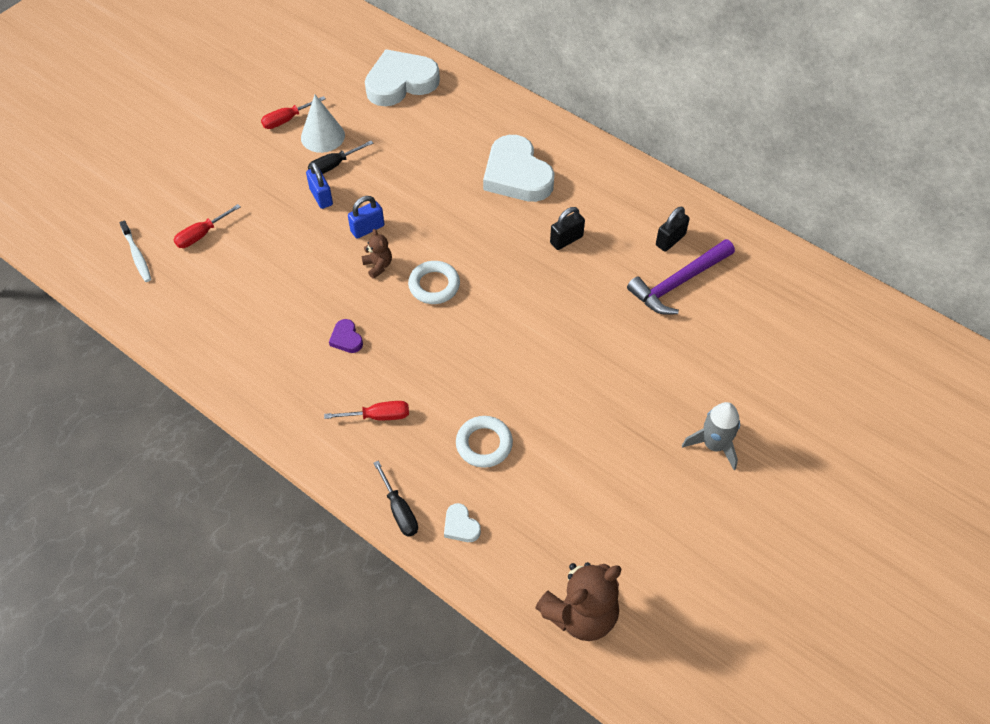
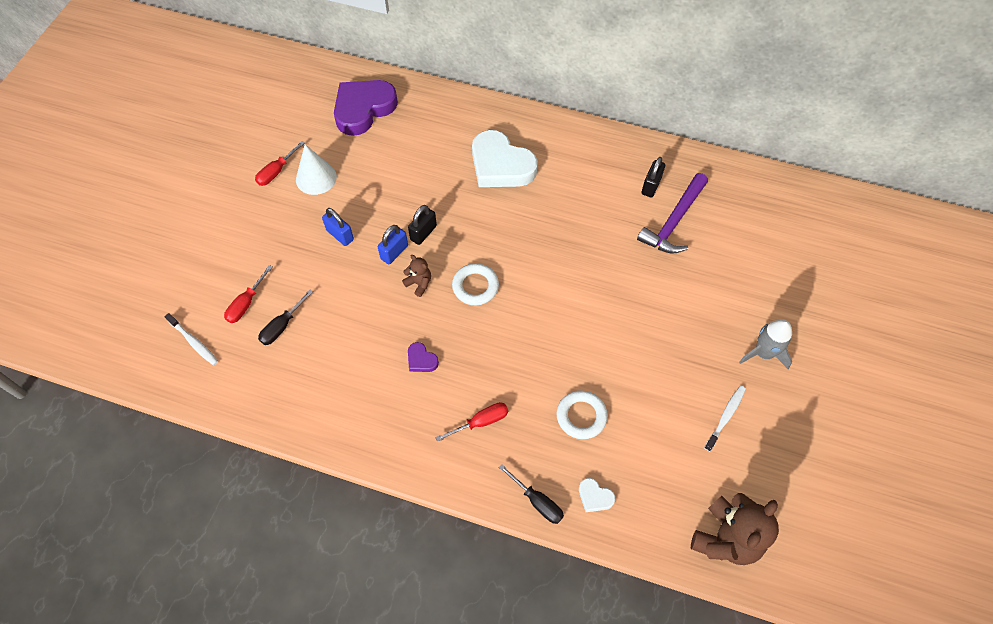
camera: 20 degrees left, 5 degrees up
(334, 165) = (338, 202): black screwdriver -> black screwdriver (282, 326)
(400, 83) = (363, 109): white heart -> purple heart
(566, 240) = (567, 211): black padlock -> black padlock (423, 233)
(639, 495) = (725, 417): none -> white toothbrush

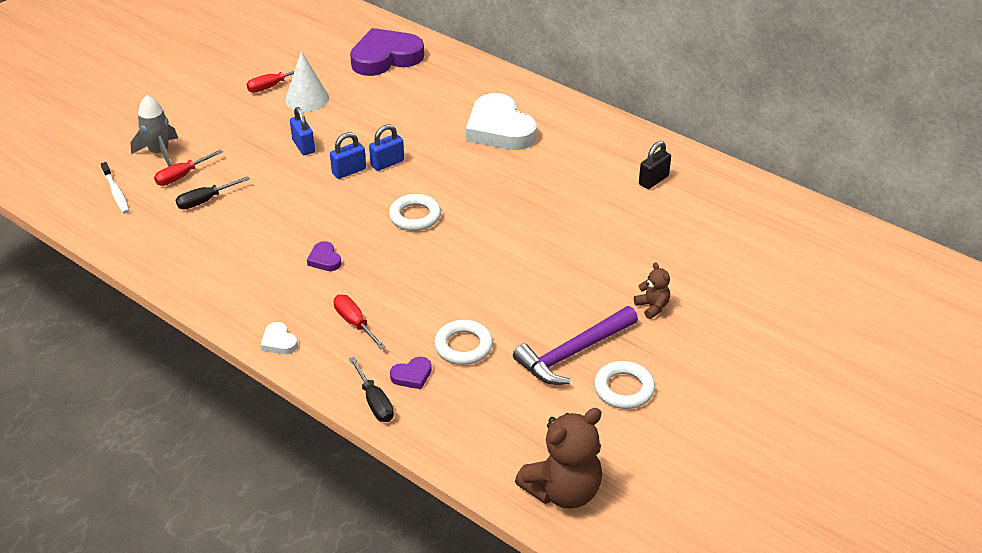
camera: 20 degrees right, 20 degrees down
(419, 283) = (359, 201): brown teddy bear -> brown teddy bear (652, 307)
(423, 233) = (387, 163): black padlock -> blue padlock
(480, 422) = (355, 323): red screwdriver -> red screwdriver turned 120 degrees counterclockwise
(554, 462) = (412, 375): none -> purple heart
(595, 497) = (438, 415): white heart -> white heart (279, 342)
(674, 221) = (662, 214): purple hammer -> purple hammer (573, 353)
(725, 417) = (624, 389): white toothbrush -> white ring
(763, 353) = (700, 347): grey rocket -> grey rocket (159, 152)

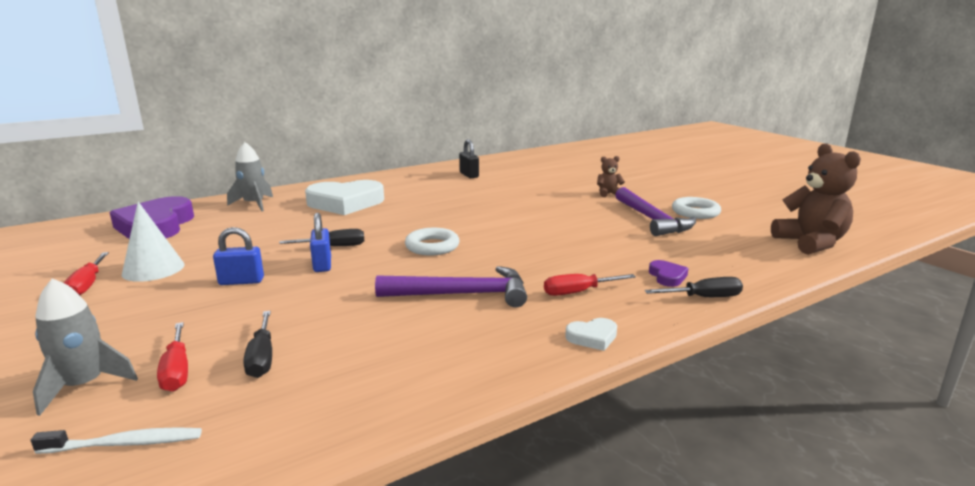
camera: 70 degrees left, 20 degrees down
(325, 259) = (462, 294): purple heart -> purple hammer
(387, 163) = (334, 247): blue padlock -> black screwdriver
(463, 346) = (632, 252): white ring -> none
(464, 80) = (254, 204): none -> grey rocket

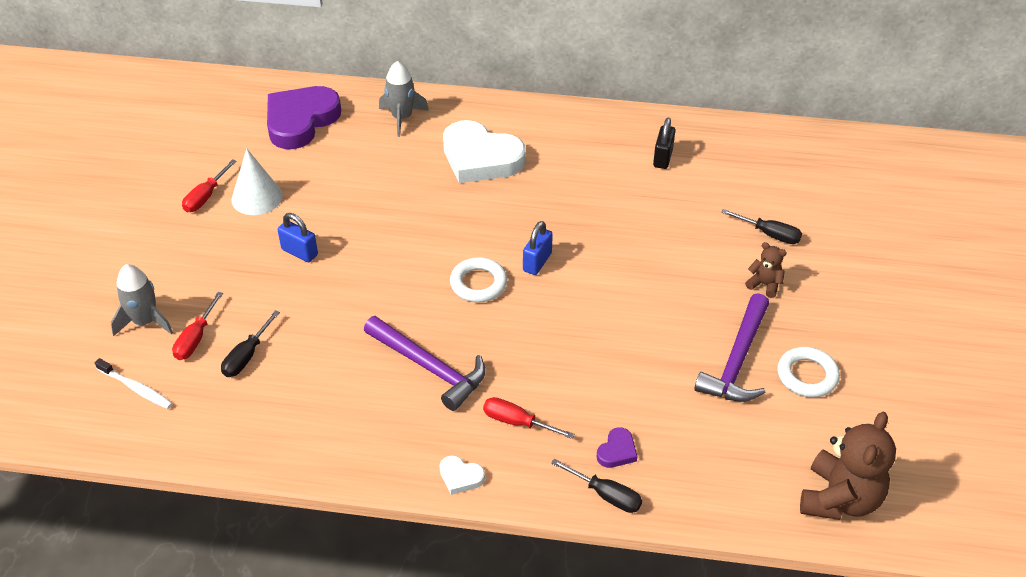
camera: 40 degrees right, 25 degrees up
(322, 264) = (371, 261): blue padlock -> blue padlock (537, 262)
(334, 247) = (402, 237): black screwdriver -> black screwdriver (769, 234)

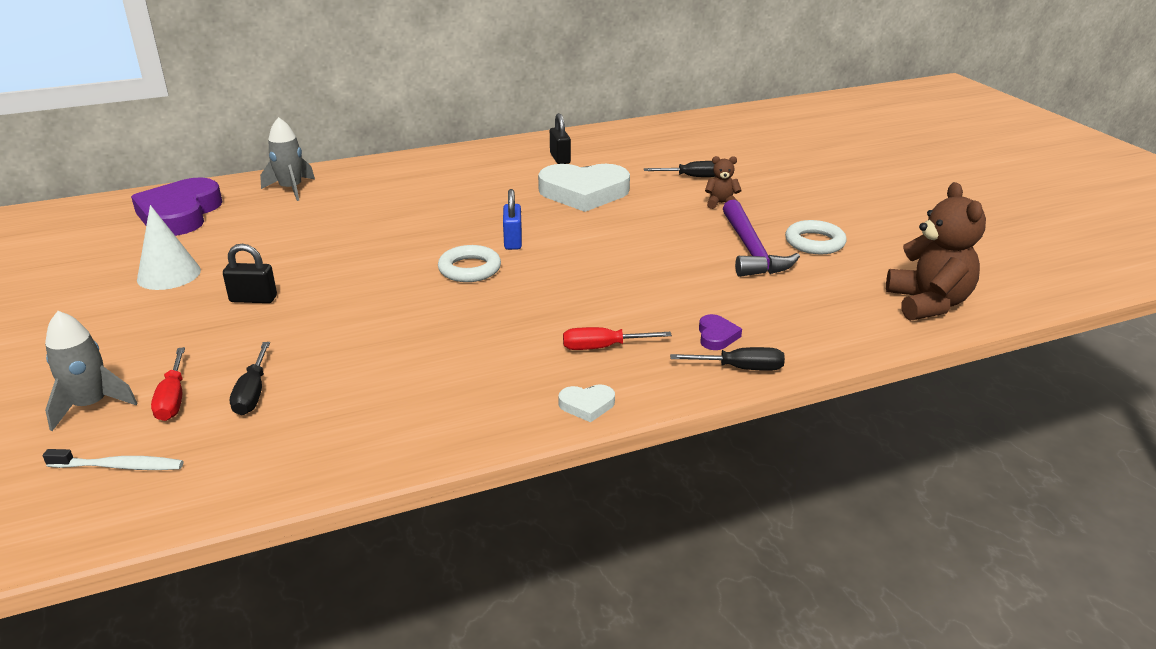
camera: 30 degrees left, 15 degrees down
(206, 196) = (103, 289): red screwdriver -> none
(299, 252) = (253, 299): blue padlock -> black padlock
(429, 368) = (475, 338): purple hammer -> none
(480, 158) = (394, 195): white heart -> white heart (584, 193)

